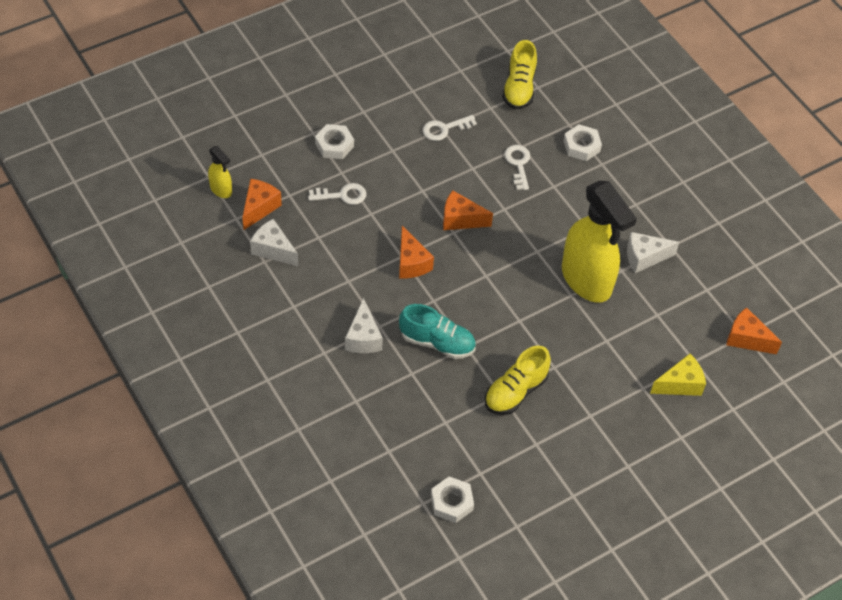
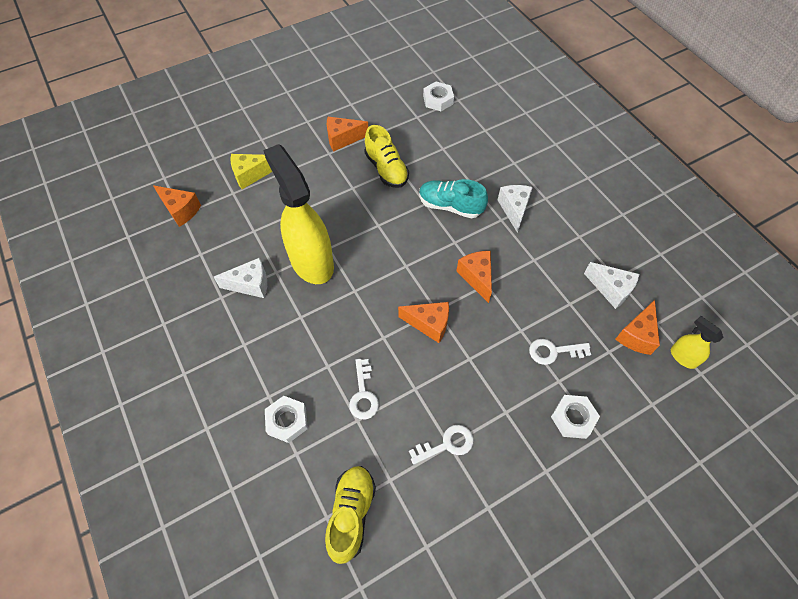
camera: 175 degrees left, 5 degrees up
(515, 391) = (386, 169): yellow shoe -> yellow shoe turned 105 degrees clockwise
(576, 436) = (343, 139): none -> orange cheese

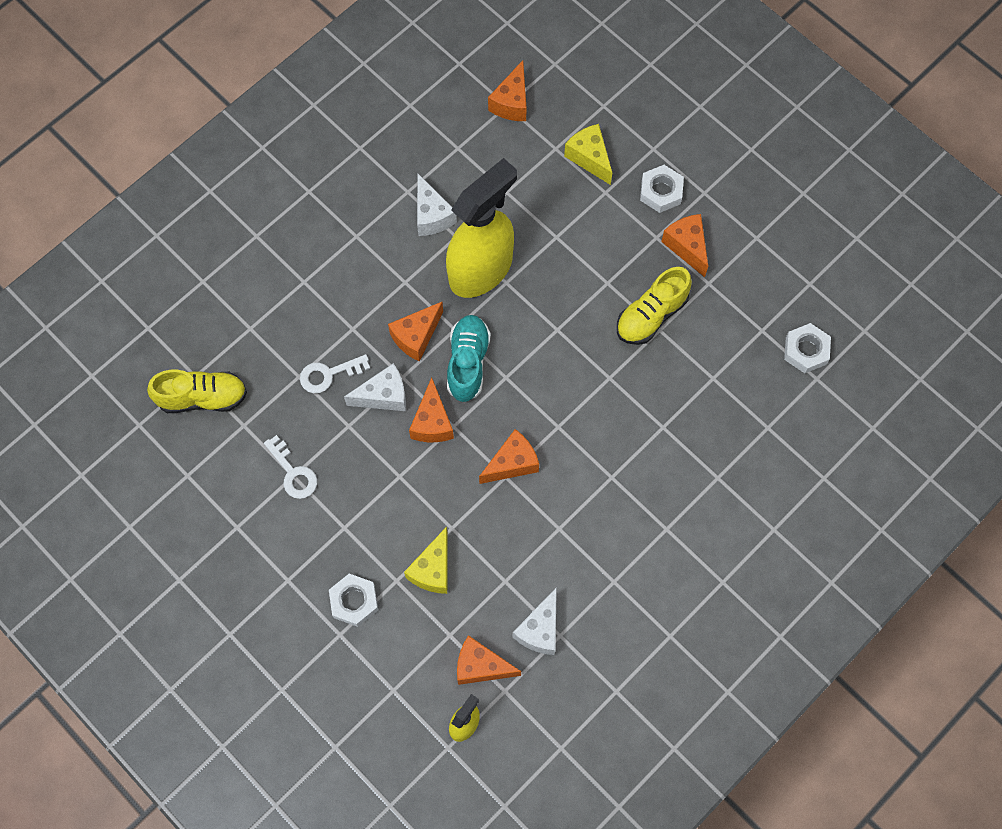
camera: 75 degrees right, 10 degrees up
(287, 421) = (281, 308): white nut -> white nut (661, 192)
(351, 319) = (416, 336): none -> orange cheese
(450, 206) = (614, 409): turquoise shoe -> turquoise shoe (468, 363)
(514, 209) = (633, 491): white cheese -> white cheese (384, 396)
(553, 351) = (432, 569): white key -> yellow cheese

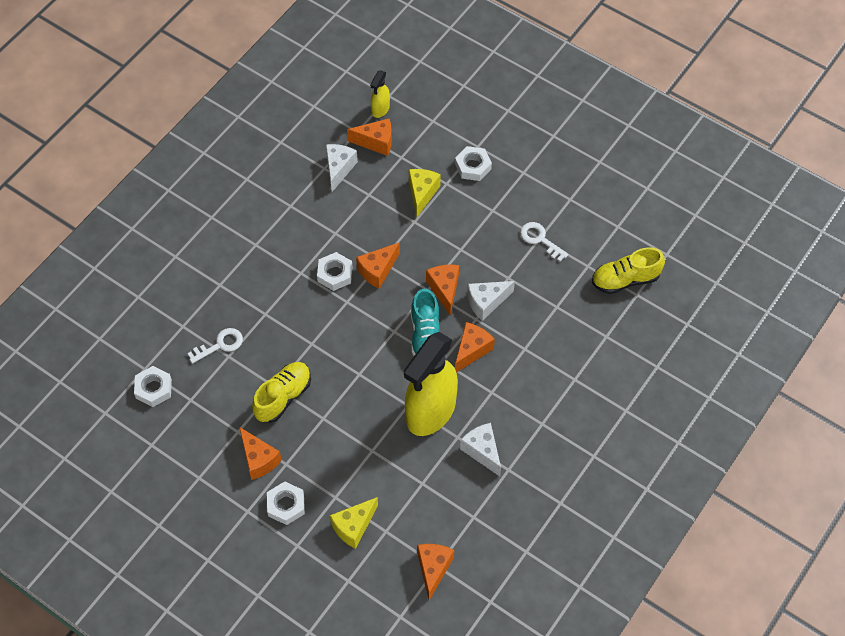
camera: 170 degrees right, 10 degrees down
(328, 374) = (533, 311): white key -> white key (220, 345)
(568, 467) = (335, 274): none -> white nut
(589, 158) = (353, 526): yellow cheese -> yellow cheese turned 90 degrees clockwise

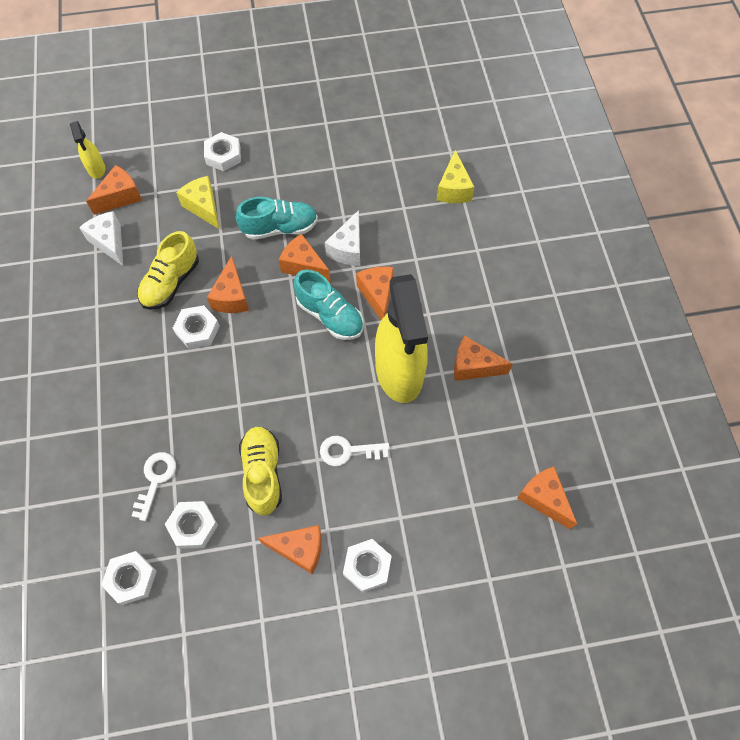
camera: 45 degrees left, 5 degrees up
(214, 391) = (193, 526): none -> white nut
(353, 526) = (443, 527): yellow cheese -> yellow cheese (453, 189)
(456, 250) = (280, 228): none -> turquoise shoe
(482, 451) = (473, 366): white cheese -> orange cheese
(540, 239) = (336, 169): white key -> white key (348, 451)
(625, 280) = (430, 148): yellow shoe -> yellow shoe (171, 282)

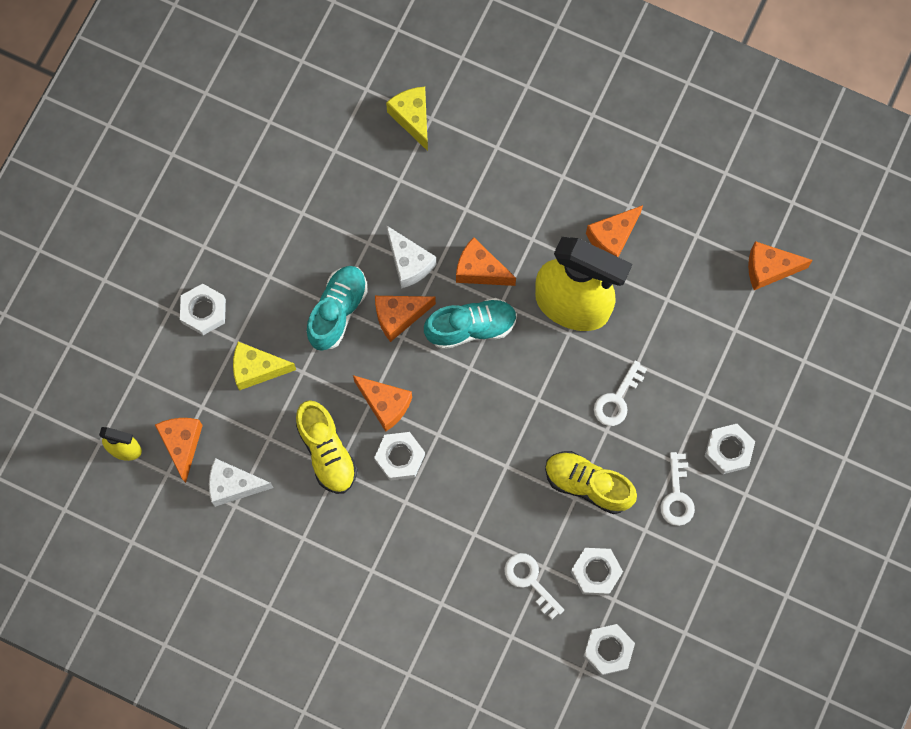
camera: 55 degrees left, 10 degrees up
(299, 549) = (677, 496): orange cheese -> white key
(453, 189) = (412, 118): yellow cheese -> yellow cheese turned 150 degrees counterclockwise

